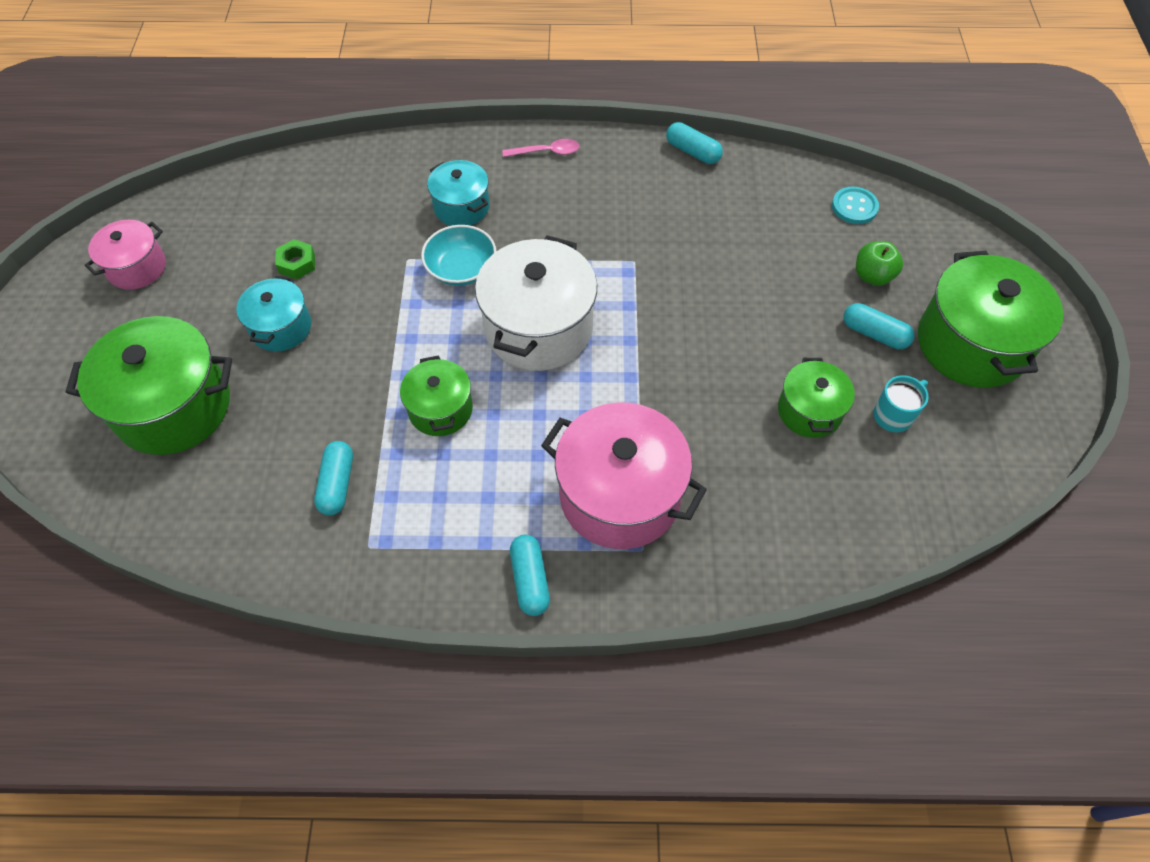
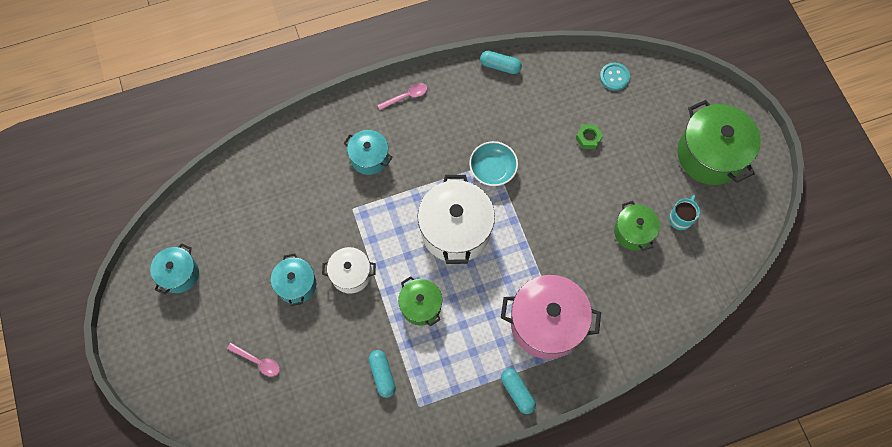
camera: 20 degrees left, 10 degrees up
(137, 267) = (179, 274): pink pot -> turquoise pot
(173, 407) = (258, 361): green pot -> pink spoon
(297, 263) = (283, 235): green nut -> green nut (588, 138)
(362, 338) = (351, 274): none -> white pot
(461, 268) = (389, 204): turquoise bowl -> turquoise bowl (492, 169)
(872, 276) = (640, 125): green apple -> none
(874, 334) = (653, 167): turquoise capsule -> none

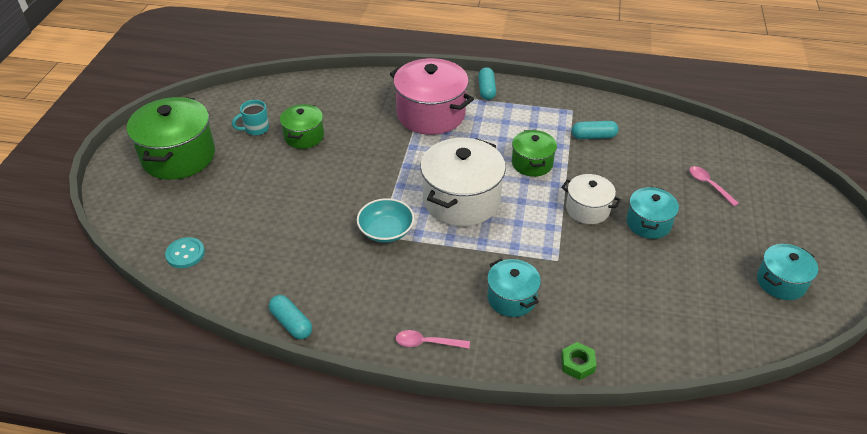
camera: 150 degrees left, 25 degrees down
(382, 375) = (593, 136): turquoise capsule -> turquoise capsule turned 75 degrees clockwise
(588, 138) = (269, 214): green nut -> green nut (577, 364)

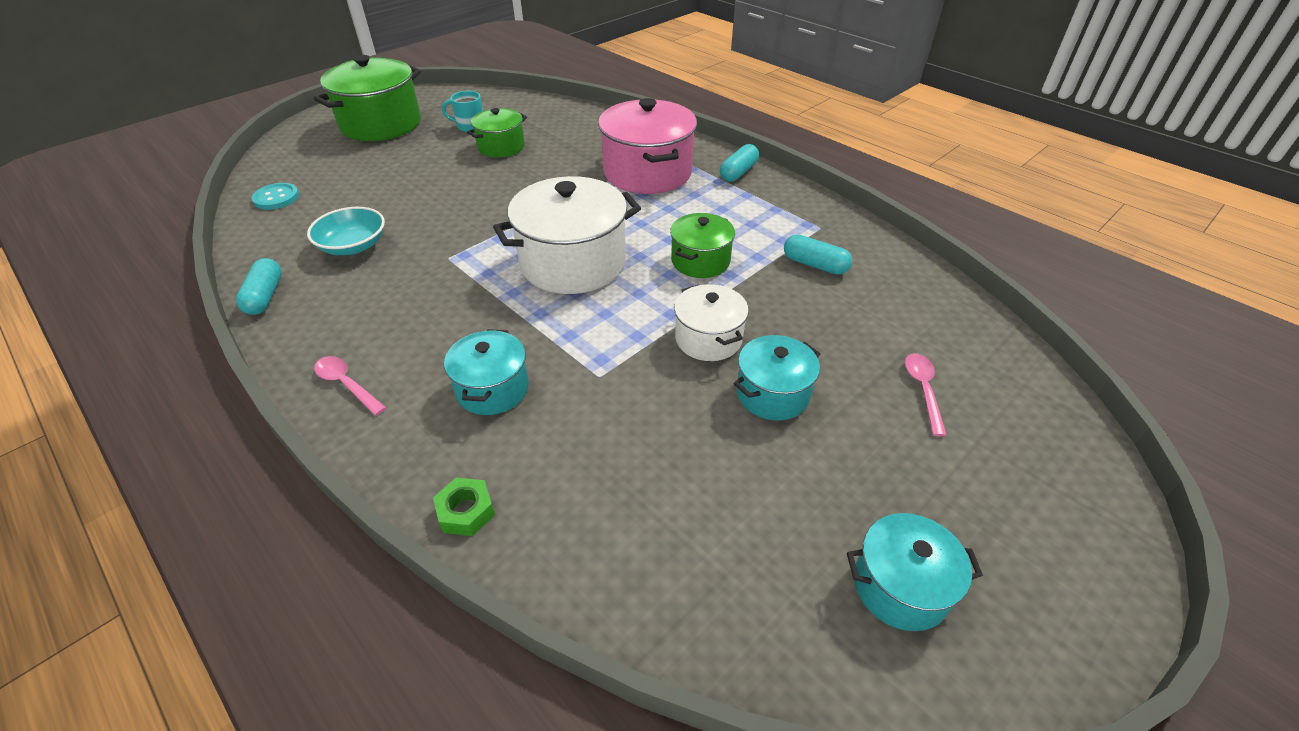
camera: 35 degrees right, 0 degrees up
(386, 231) = (460, 257): turquoise bowl -> turquoise bowl (353, 246)

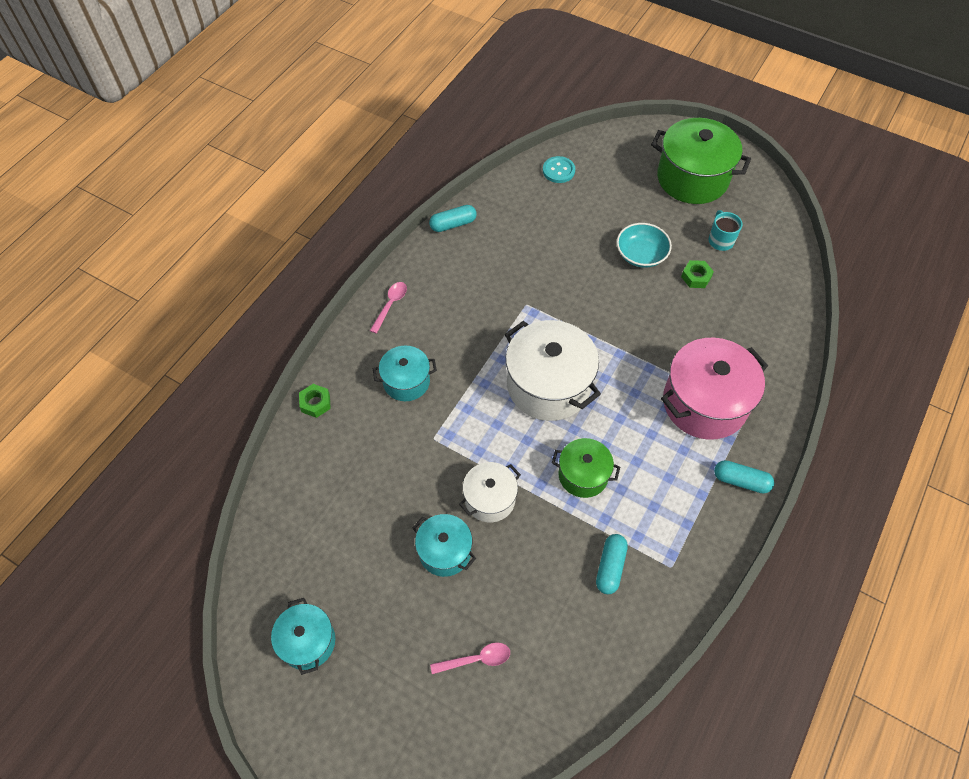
camera: 75 degrees right, 15 degrees up
(353, 246) = (520, 243): turquoise bowl -> turquoise bowl (641, 254)
(501, 147) = (696, 277): green pot -> green nut

